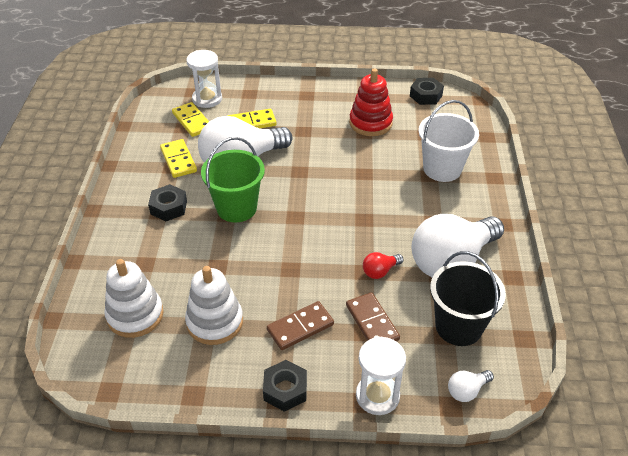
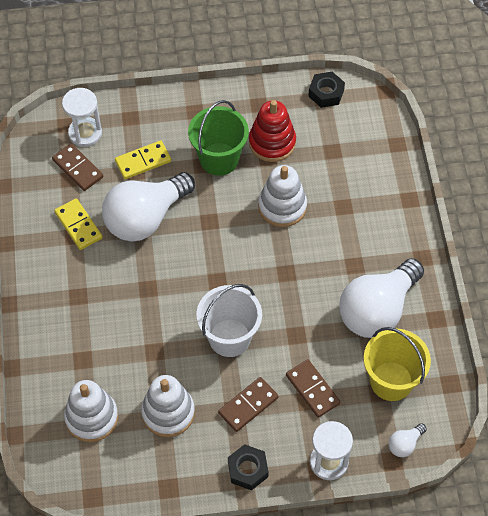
camera: 10 degrees left, 15 degrees up
(168, 207) = (86, 288): black nut -> none
(192, 121) = (77, 169): yellow domino -> brown domino
(236, 208) = (155, 278): green bucket -> green bucket (219, 159)
(370, 168) = (282, 206): none -> white stacking toy
(380, 271) = (311, 332): red light bulb -> none
(442, 169) = (355, 196): white bucket -> white bucket (229, 337)
(458, 326) = (391, 381): black bucket -> yellow bucket

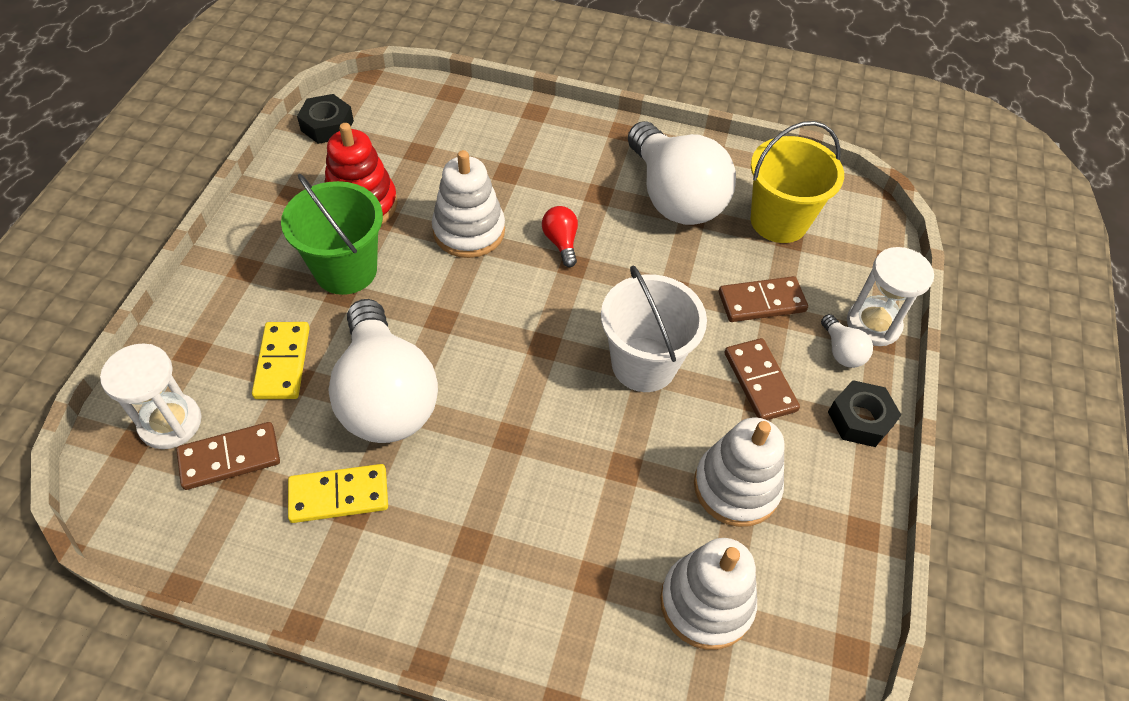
camera: 70 degrees left, 5 degrees down
(300, 259) = (561, 242): none -> red light bulb
(404, 444) = (870, 241): white light bulb -> white light bulb (841, 351)

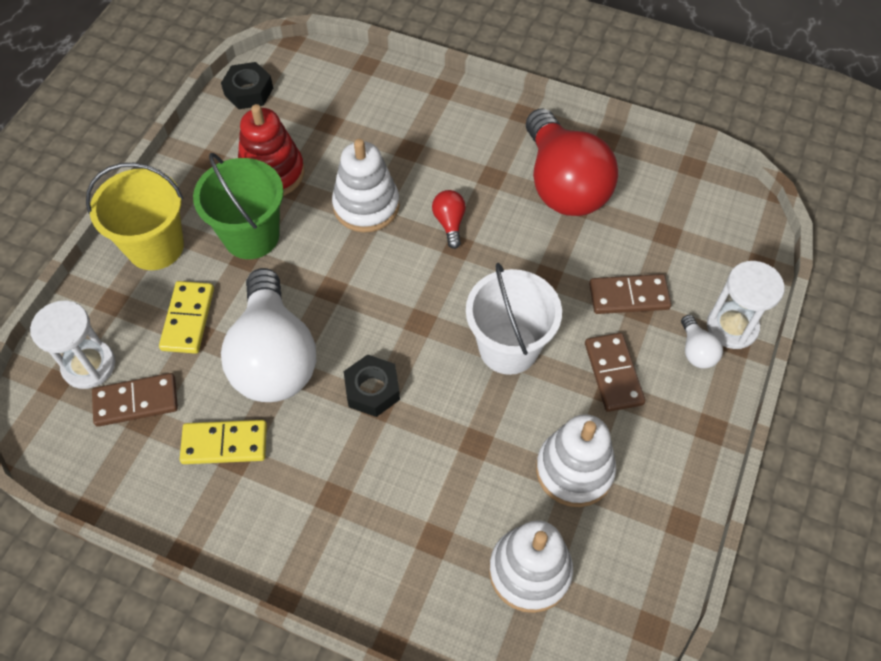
camera: 10 degrees right, 5 degrees up
(674, 197) = (563, 184): white light bulb -> red light bulb
(779, 221) = (660, 216): yellow bucket -> yellow bucket (155, 246)
(860, 419) = (701, 417): black nut -> black nut (372, 390)

